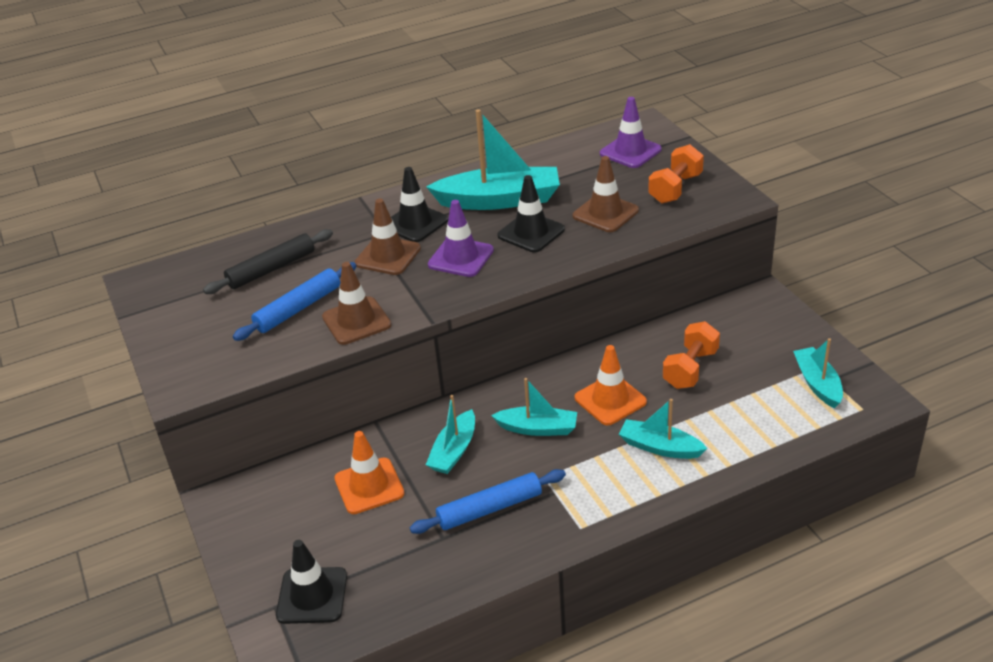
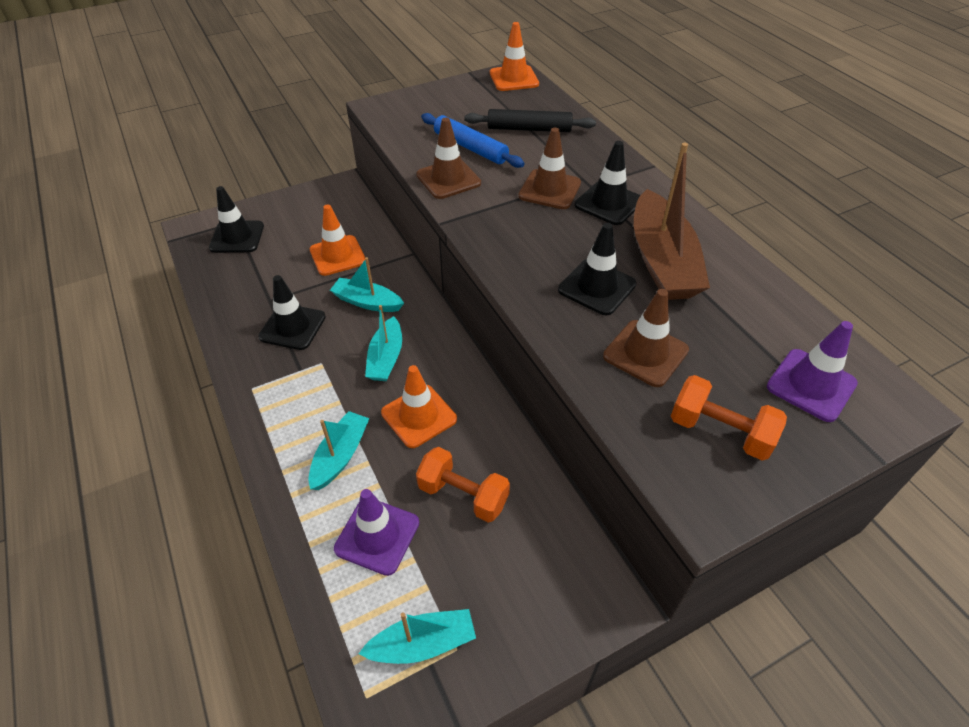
camera: 85 degrees right, 10 degrees up
(153, 281) = (514, 79): none -> orange traffic cone
(272, 269) = (529, 129): black rolling pin -> black rolling pin turned 45 degrees counterclockwise
(461, 257) = (547, 236): purple traffic cone -> purple traffic cone (377, 536)
(489, 509) = (292, 327): blue rolling pin -> black traffic cone
(499, 200) = (662, 261): turquoise boat -> brown boat

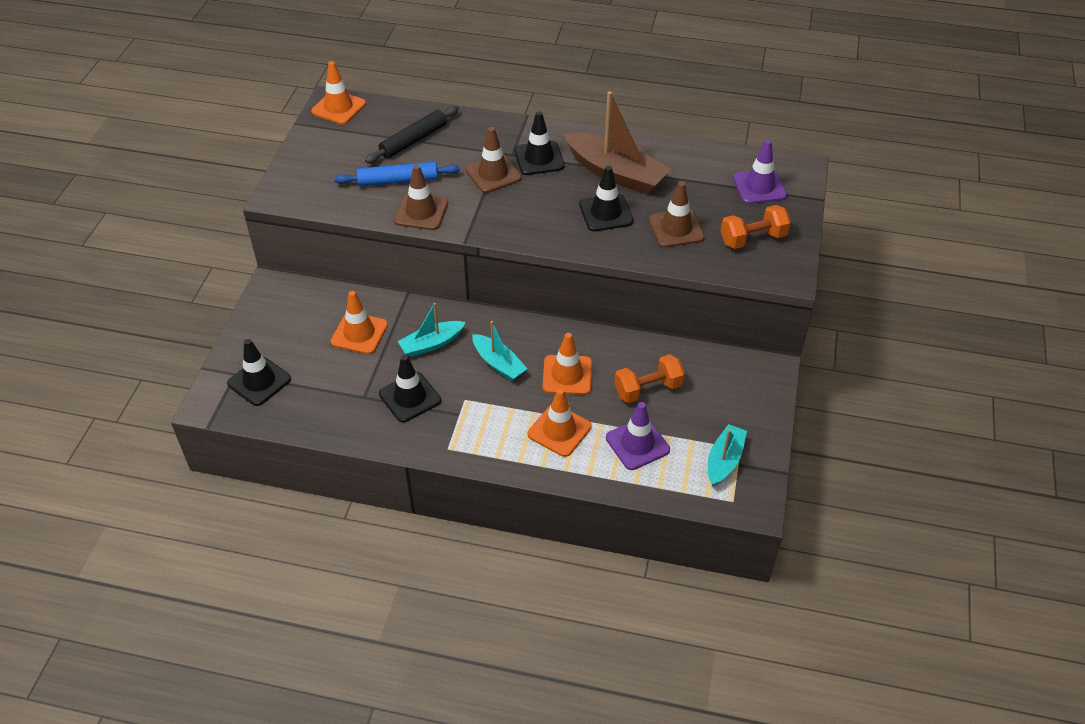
camera: 50 degrees left, 0 degrees up
(340, 456) = (559, 430): turquoise boat -> orange traffic cone

